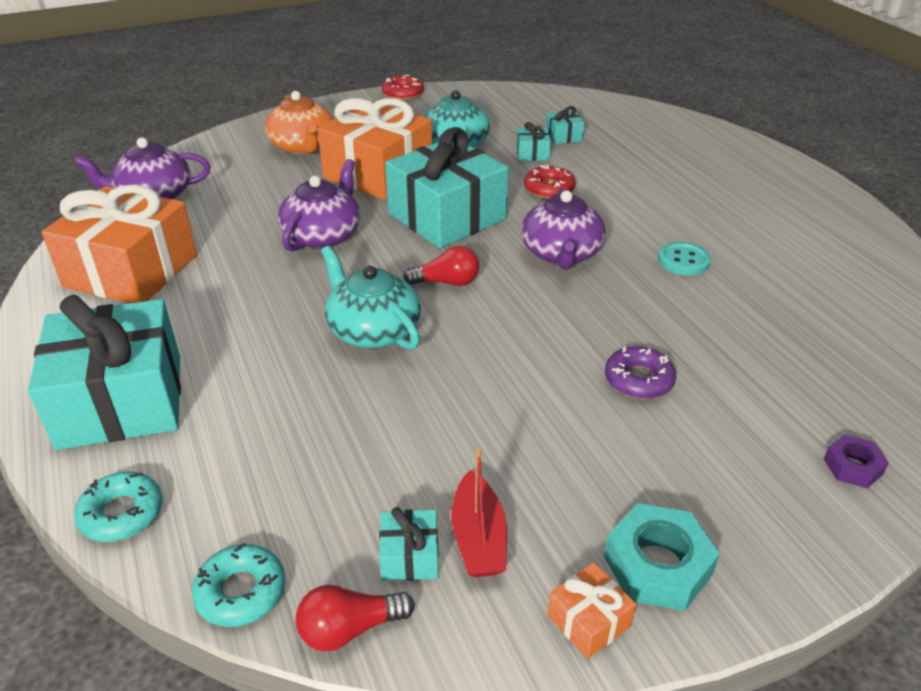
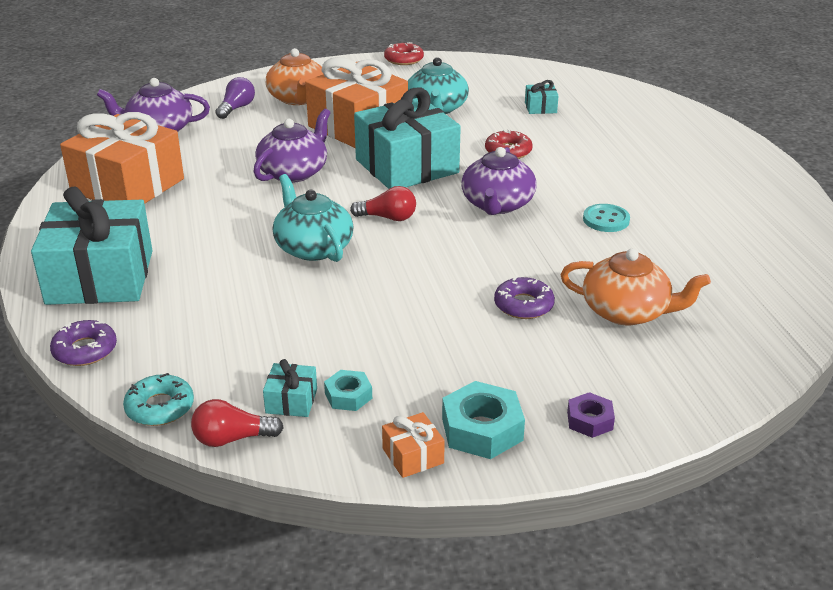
camera: 10 degrees right, 5 degrees down
(122, 513) = (85, 350): turquoise donut -> purple donut
(237, 163) = (236, 108): none -> purple light bulb
(478, 538) = (348, 396): red boat -> turquoise nut
(532, 153) = (505, 120): turquoise gift -> none
(754, 374) = (627, 311): none -> orange teapot
(852, 466) = (678, 384): purple nut -> purple nut (590, 420)

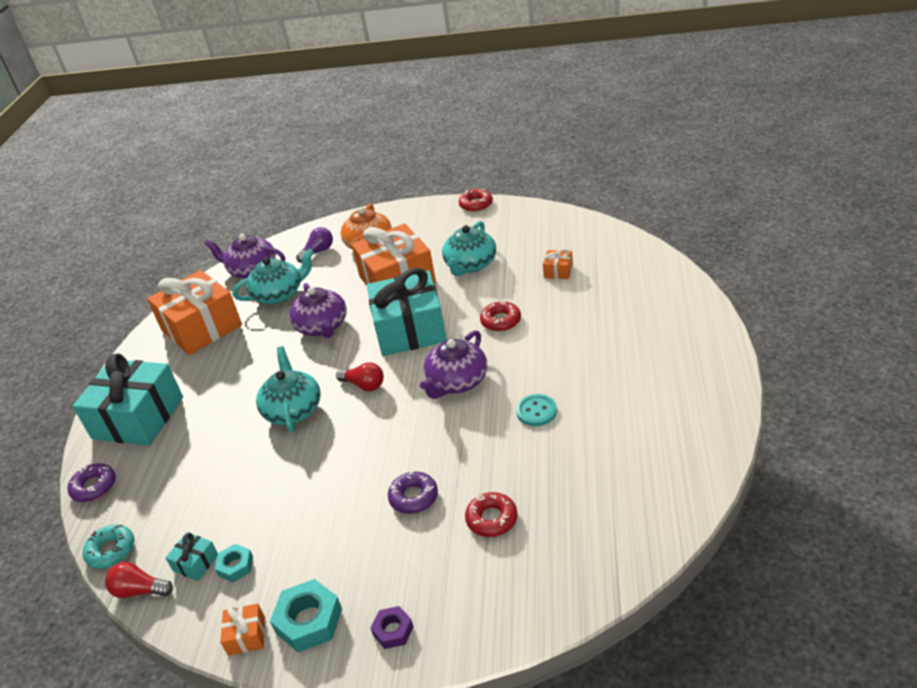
camera: 25 degrees right, 5 degrees up
(213, 148) = (279, 294): none -> turquoise teapot
(294, 172) = (322, 326): purple teapot -> purple teapot turned 105 degrees clockwise
(540, 107) = (558, 271): turquoise gift -> orange gift
(627, 311) = (492, 519): orange teapot -> red donut

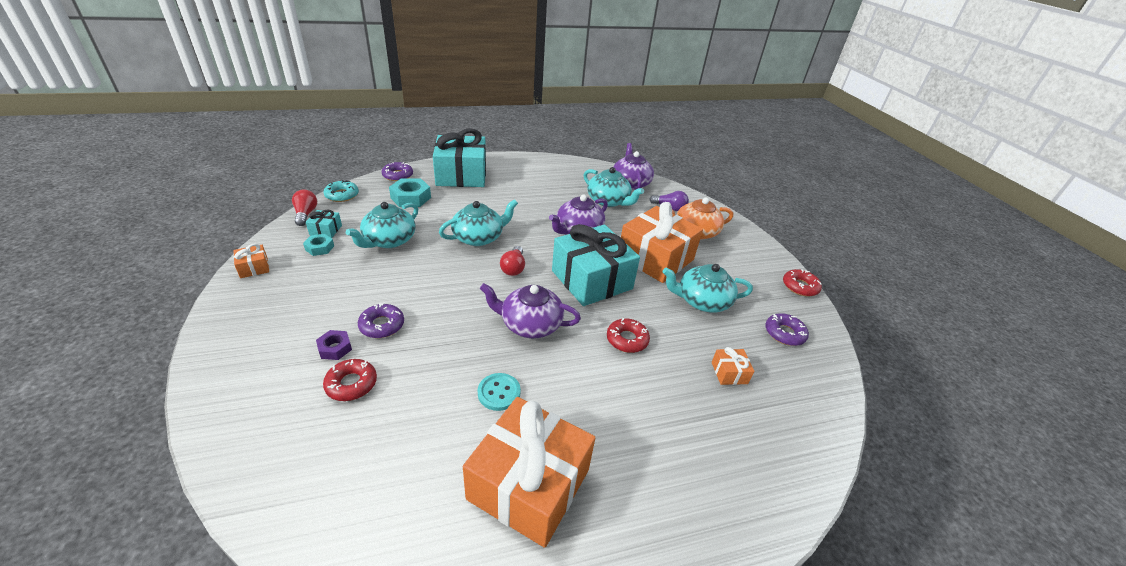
camera: 60 degrees right, 0 degrees up
(201, 328) = (557, 177): orange gift -> orange gift (529, 484)
(255, 494) = (389, 240): none -> turquoise teapot
(309, 621) = (259, 294): turquoise nut -> turquoise nut (411, 198)
(393, 631) = (236, 343): purple nut -> purple nut (335, 348)
(527, 230) = (784, 333): none -> purple donut

